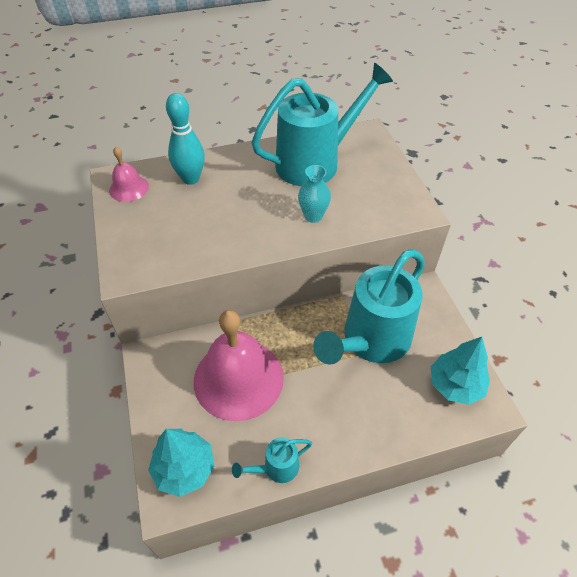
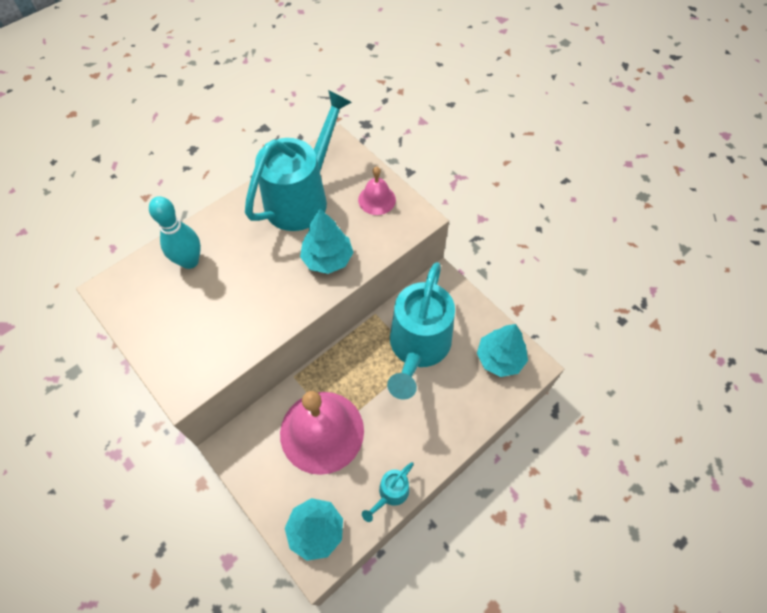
camera: 25 degrees left, 10 degrees up
(129, 188) = (132, 296): pink bell -> pink bell (377, 199)
(313, 216) = (327, 259): turquoise vase -> turquoise tree

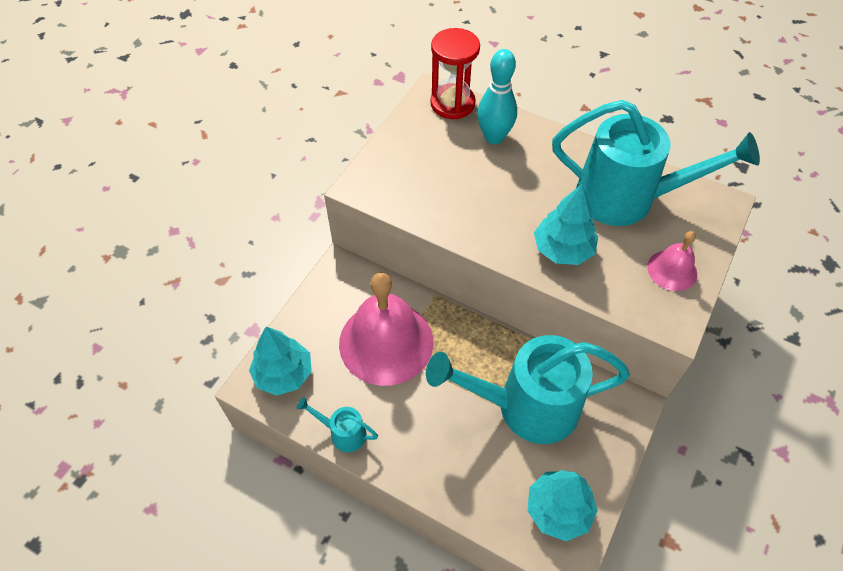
camera: 70 degrees right, 5 degrees down
(131, 278) = (452, 104): none -> red hourglass

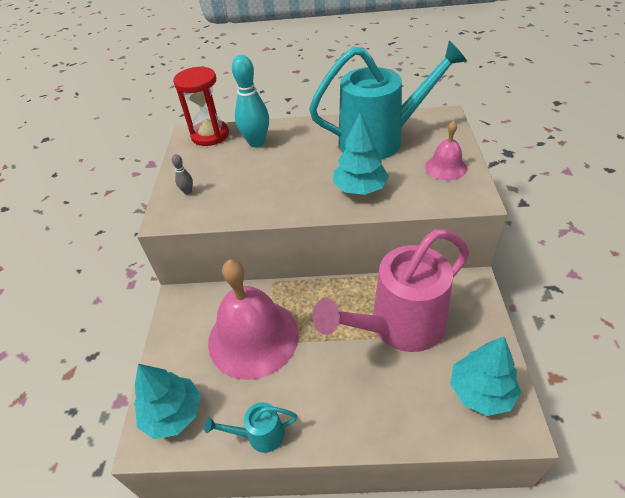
camera: 25 degrees left, 10 degrees down
(394, 166) = (187, 191): none -> grey bowling pin
(525, 407) = (398, 327): turquoise watering can -> pink watering can

